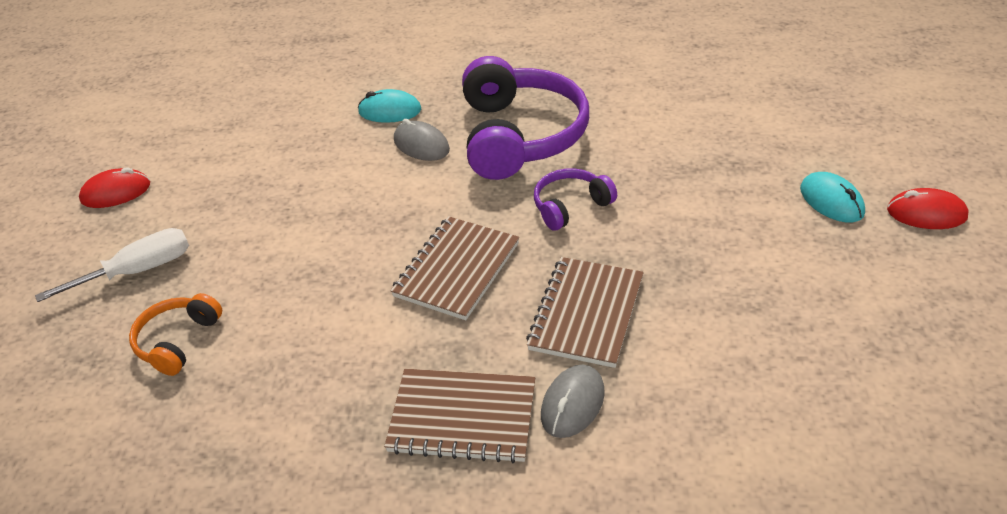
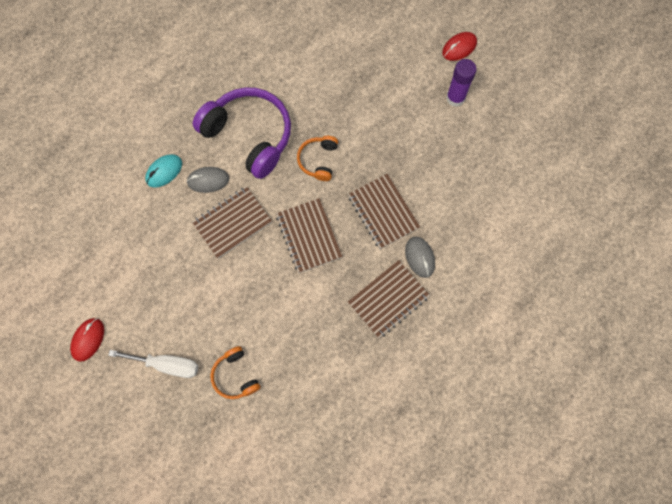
camera: 50 degrees left, 30 degrees up
(138, 271) = (166, 365): white screwdriver -> white screwdriver turned 90 degrees clockwise
(392, 197) = (232, 223): none -> brown notebook
(570, 206) = (318, 160): purple headphones -> orange headphones
(831, 201) = (419, 69): turquoise mouse -> none
(856, 262) = (455, 98): none -> purple glue stick

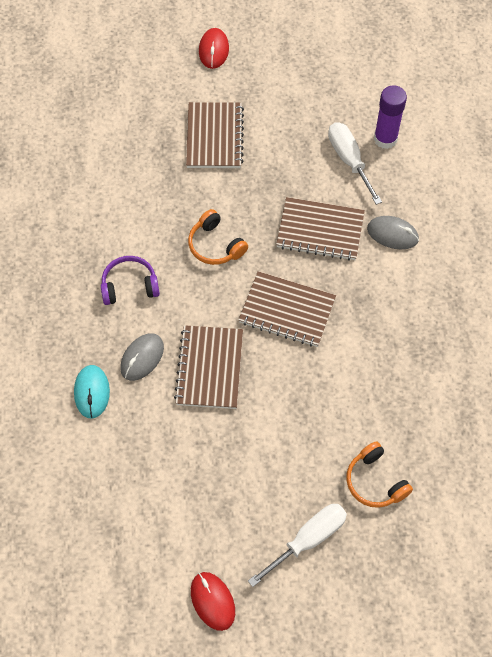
camera: 50 degrees left, 10 degrees down
(235, 376) = (375, 481): orange headphones -> orange headphones turned 45 degrees clockwise
(249, 135) = (129, 286): purple headphones -> purple headphones, size x0.49
(388, 299) = (411, 290): brown notebook -> brown notebook (214, 137)
(451, 190) = (349, 160): none -> white screwdriver
(455, 98) = (261, 90): purple glue stick -> purple glue stick (385, 139)

